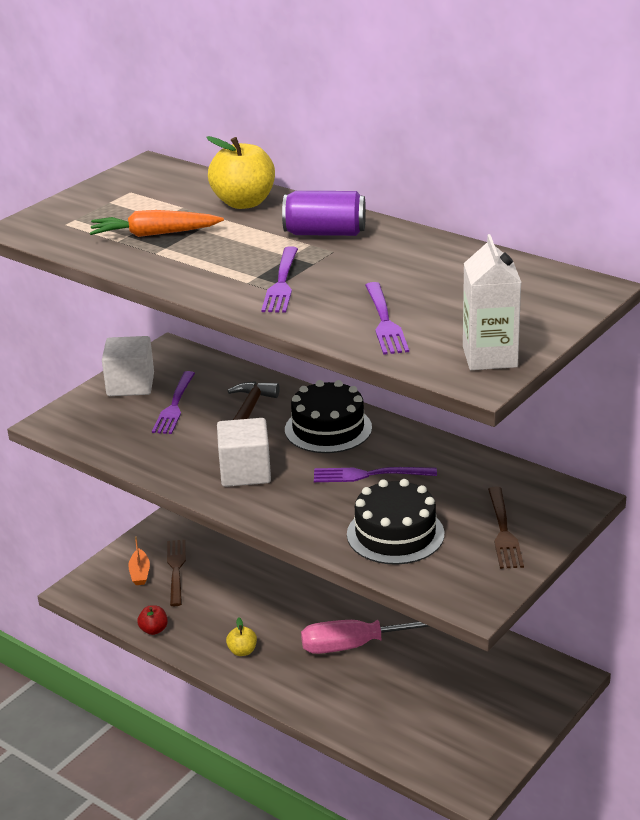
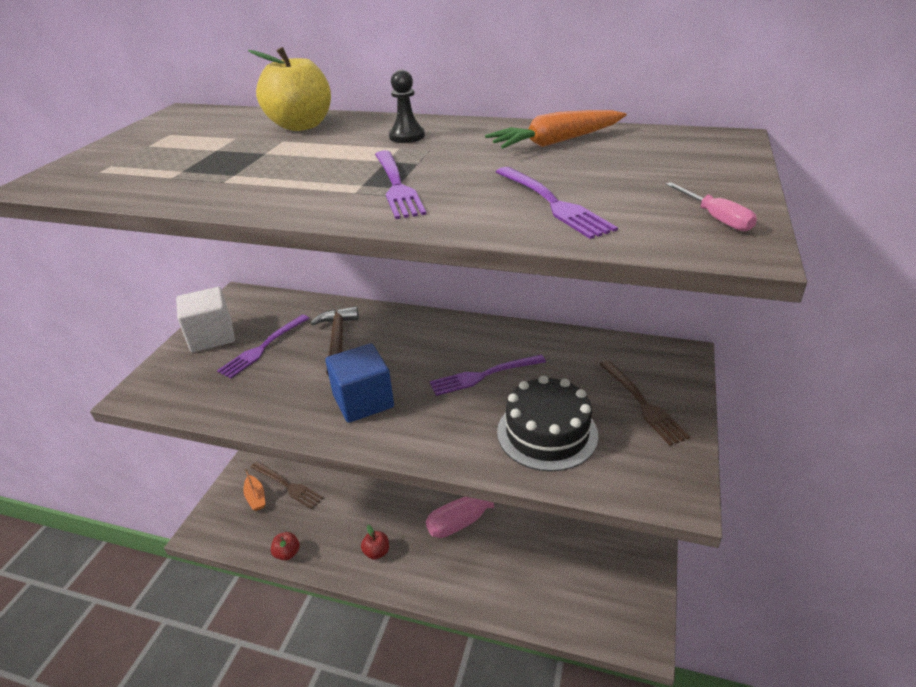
camera: 20 degrees left, 5 degrees up
(154, 234) = (215, 164): orange carrot -> orange carrot (556, 142)
(174, 405) = (263, 347): purple fork -> purple fork turned 45 degrees clockwise
(176, 570) = (287, 485): brown fork -> brown fork turned 150 degrees clockwise
(242, 651) = (376, 552): yellow apple -> red apple
(245, 472) = (363, 401): white cube -> blue cube
(325, 233) = (407, 136): purple can -> black pawn
(328, 429) = (420, 339): black cake -> none
(490, 357) = (715, 218): white carton -> pink screwdriver

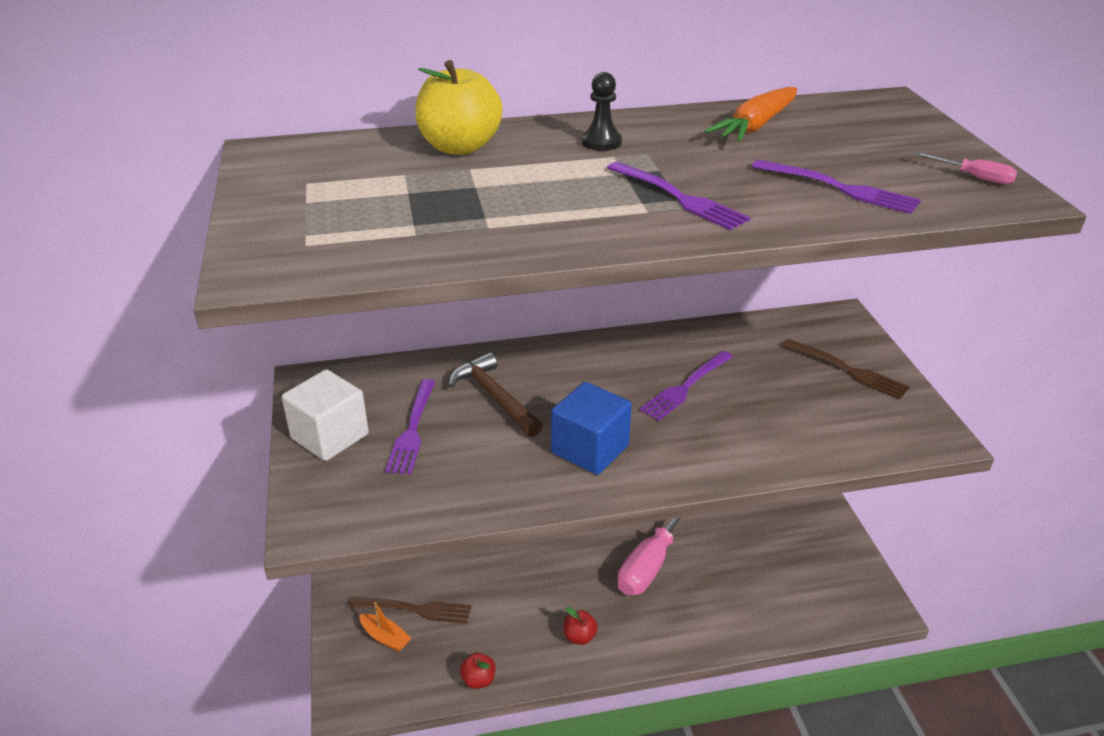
camera: 30 degrees left, 0 degrees up
(547, 433) = (793, 422): black cake -> none

